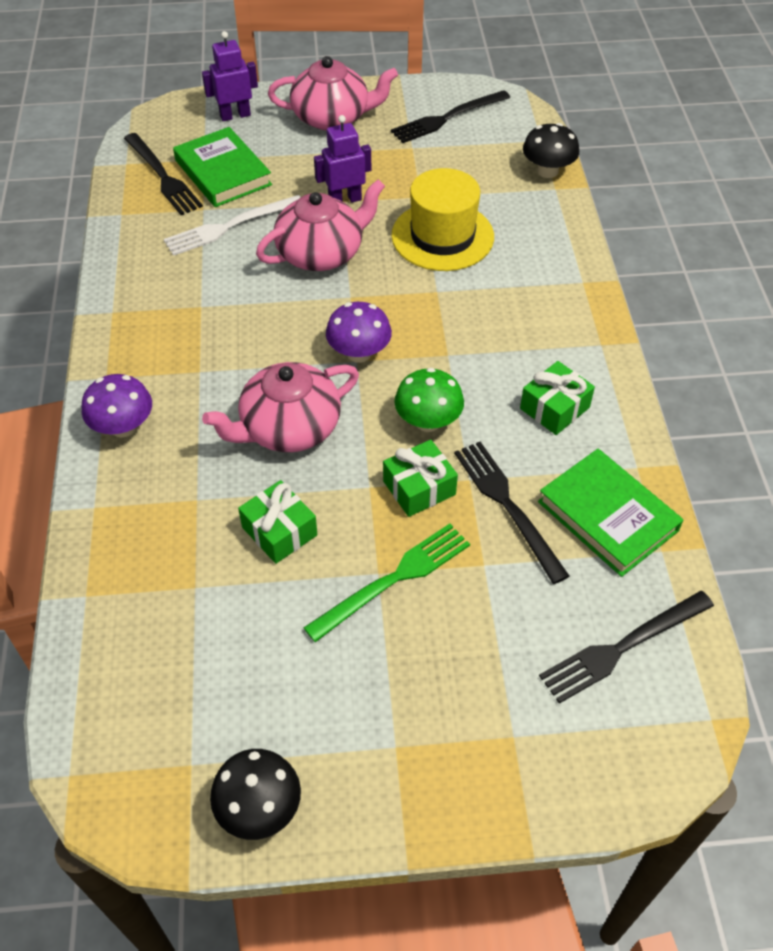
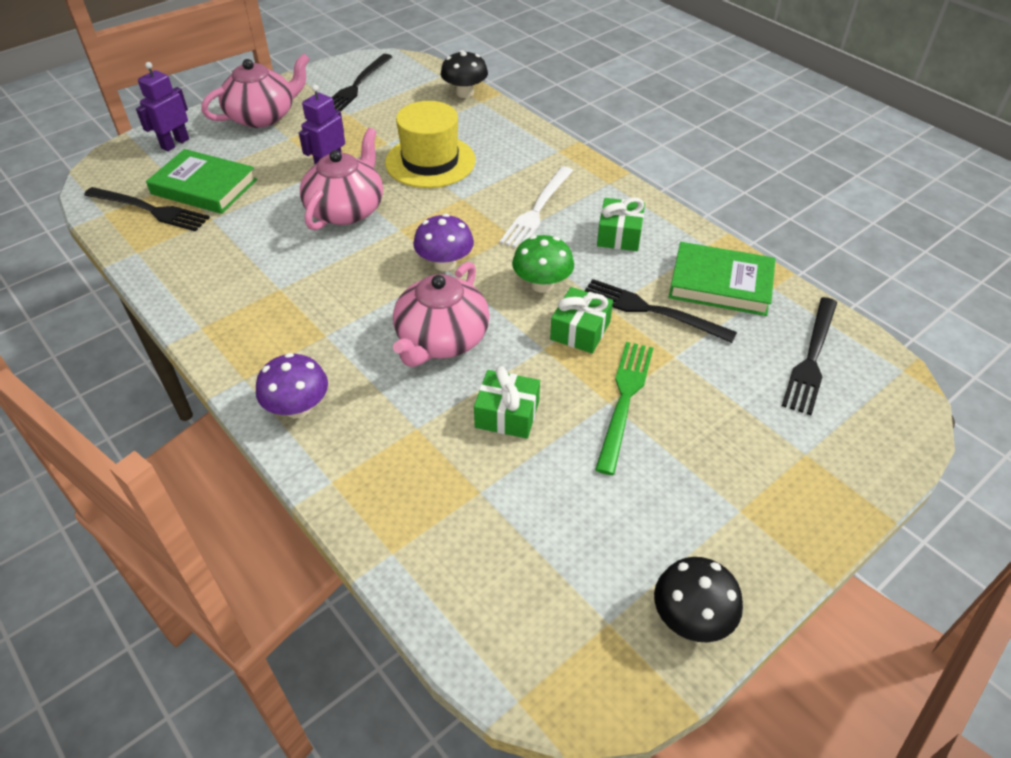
camera: 35 degrees left, 5 degrees down
(230, 226) = (249, 221): white fork -> white fork (537, 210)

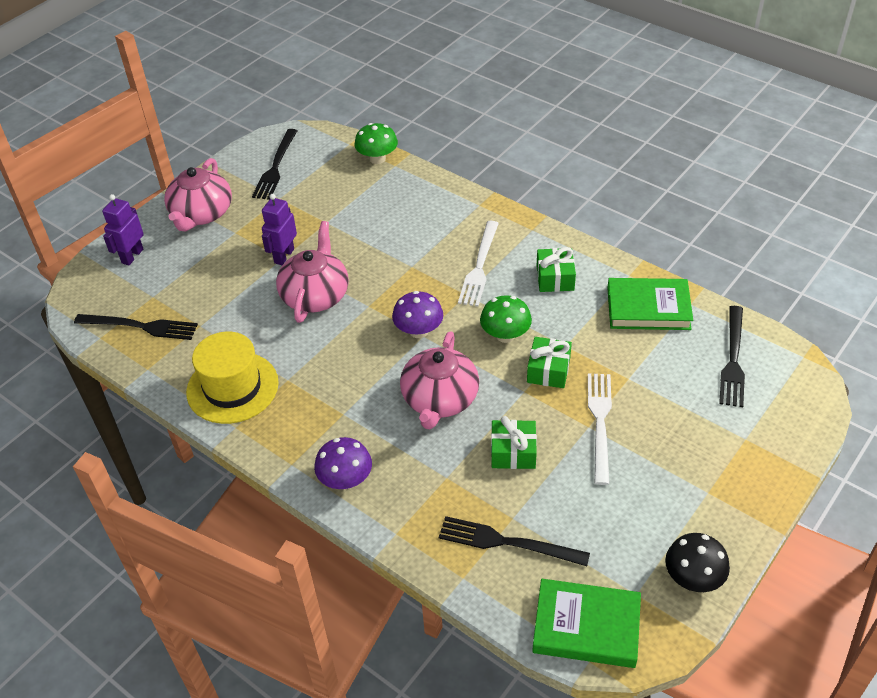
camera: 10 degrees left, 0 degrees up
(204, 187) = (179, 295): green book -> green book (586, 626)
(263, 116) = (201, 214): pink teapot -> pink teapot turned 150 degrees clockwise
(430, 161) = (371, 235): yellow hat -> yellow hat (232, 387)
(465, 93) = (377, 158): black mushroom -> green mushroom
(624, 400) = (600, 423): green fork -> white fork
(652, 311) = (600, 342): black fork -> black fork (508, 542)

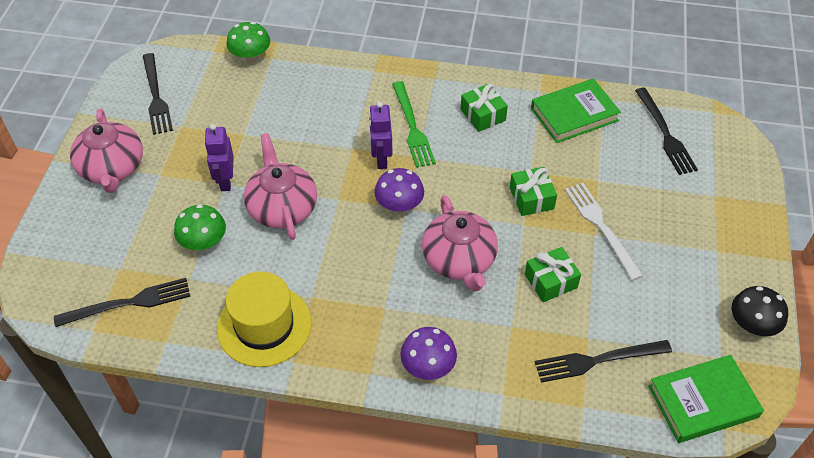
camera: 30 degrees left, 5 degrees up
(132, 256) = (68, 236): purple robot -> purple robot (381, 159)
(479, 266) = (412, 127): white fork -> green fork
(505, 335) = (475, 181): green mushroom -> green mushroom (204, 242)

